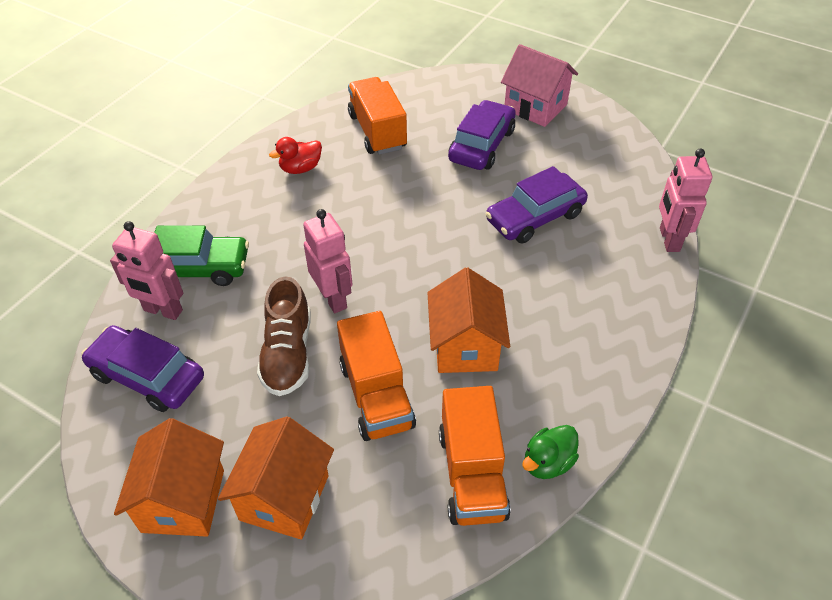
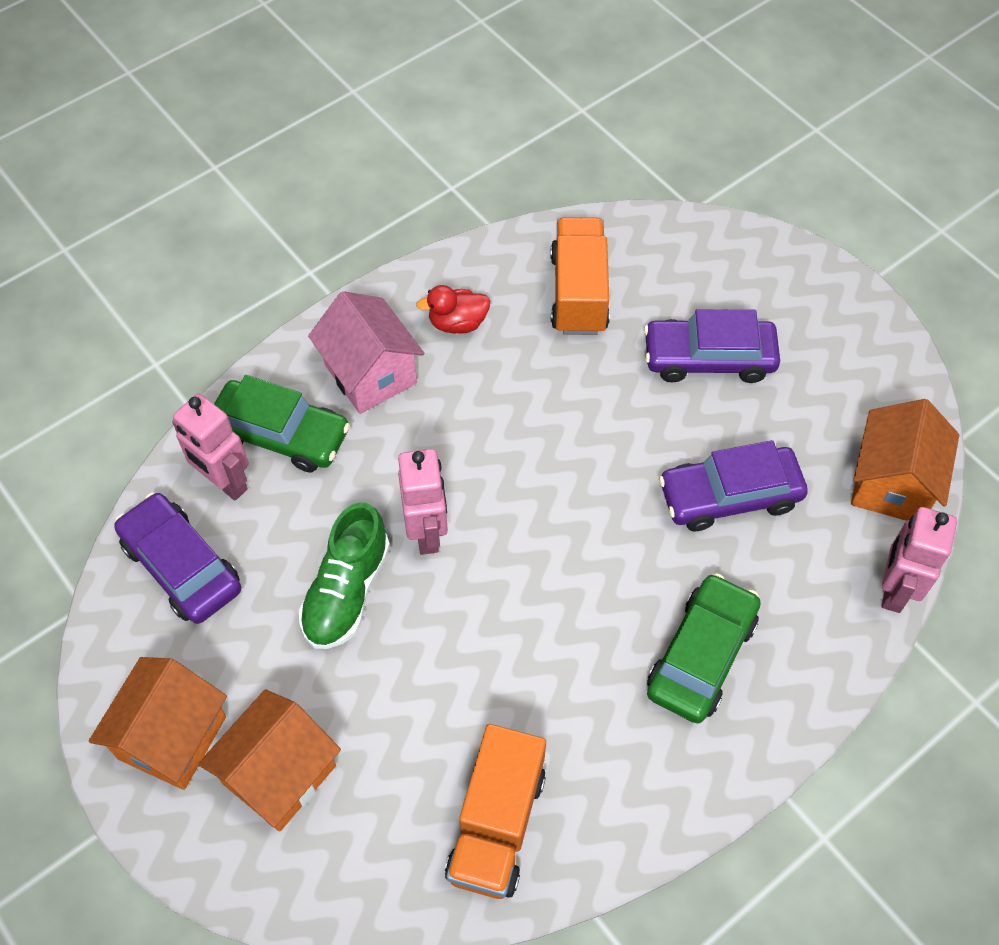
camera: 20 degrees right, 10 degrees up
(288, 354) = (347, 591): brown shoe -> green shoe
(376, 395) = (428, 683): orange truck -> none
(465, 346) = (559, 655): orange house -> orange house (891, 484)
(481, 145) = (708, 358): purple car -> purple car turned 135 degrees counterclockwise
(535, 107) = (811, 316): pink house -> pink house (370, 374)
(547, 462) = (590, 843): green duck -> none
(565, 316) = (701, 655): none -> green car

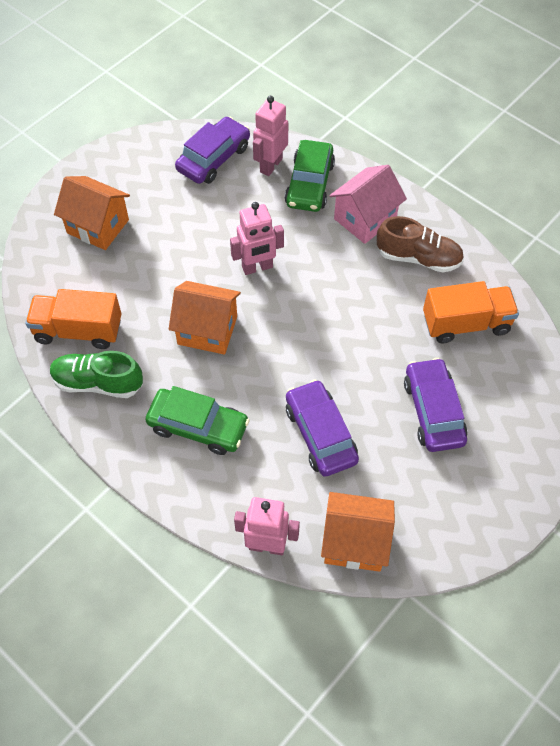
camera: 80 degrees right, 0 degrees up
(172, 737) = (113, 177): orange house -> orange house (207, 330)
(347, 591) = (211, 235): green shoe -> green shoe (98, 383)
(457, 323) = (418, 258): red duck -> brown shoe

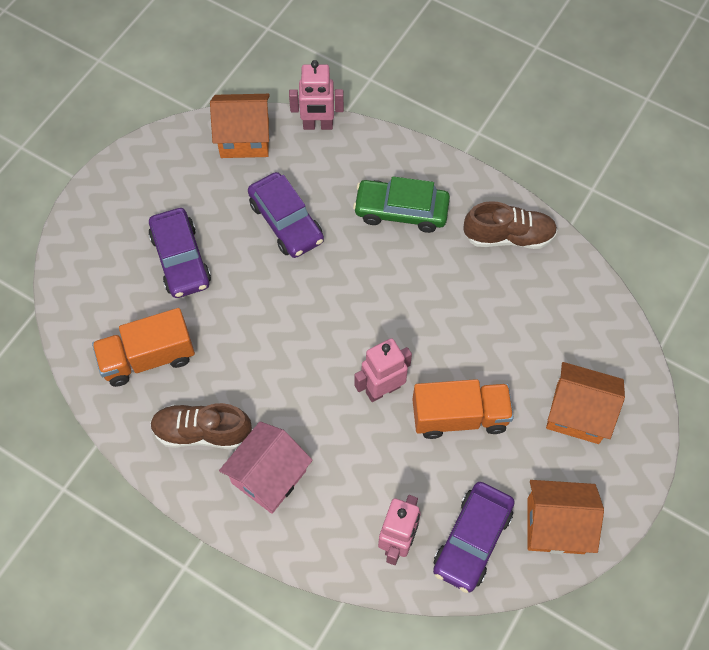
camera: 170 degrees right, 5 degrees up
(78, 330) = (548, 285): orange truck -> orange truck (459, 416)
(98, 383) = (508, 236): green shoe -> brown shoe
(207, 330) = (418, 307): orange house -> orange house (555, 525)
(309, 184) = (343, 519): green car -> none

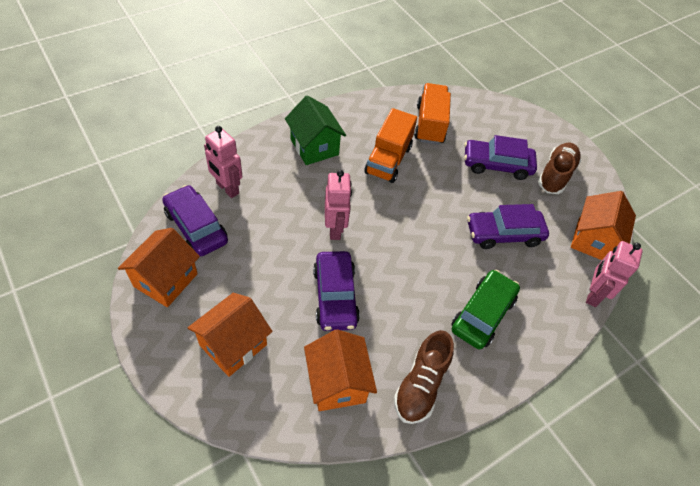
camera: 110 degrees right, 10 degrees down
(202, 432) = (364, 129): brown shoe -> brown shoe (555, 175)
(269, 476) = (314, 147): pink house -> green house
(459, 416) = (285, 264): orange truck -> orange truck (388, 160)
(466, 348) = (335, 296): none -> purple car
(552, 304) = (337, 383): none -> orange house

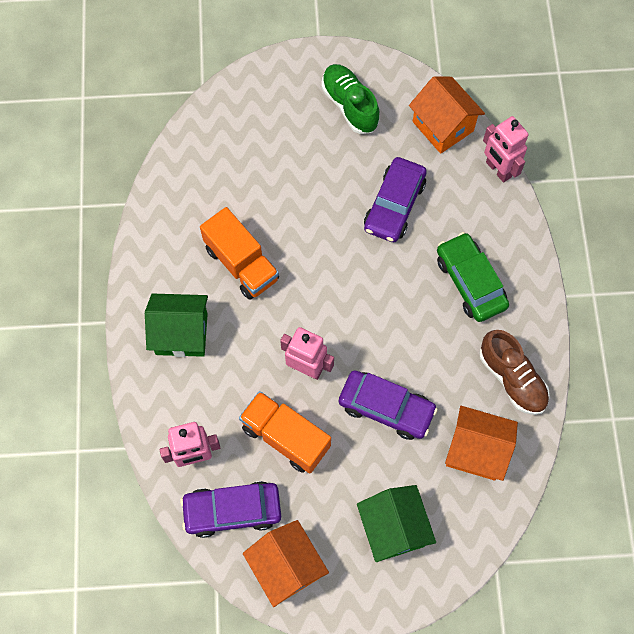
camera: 55 degrees left, 15 degrees up
(233, 345) = (393, 528): orange house -> green house
(430, 124) = (213, 189): orange truck -> orange truck (285, 437)
(497, 165) = (306, 155): purple car -> none
(555, 175) = (349, 105): brown shoe -> green shoe

